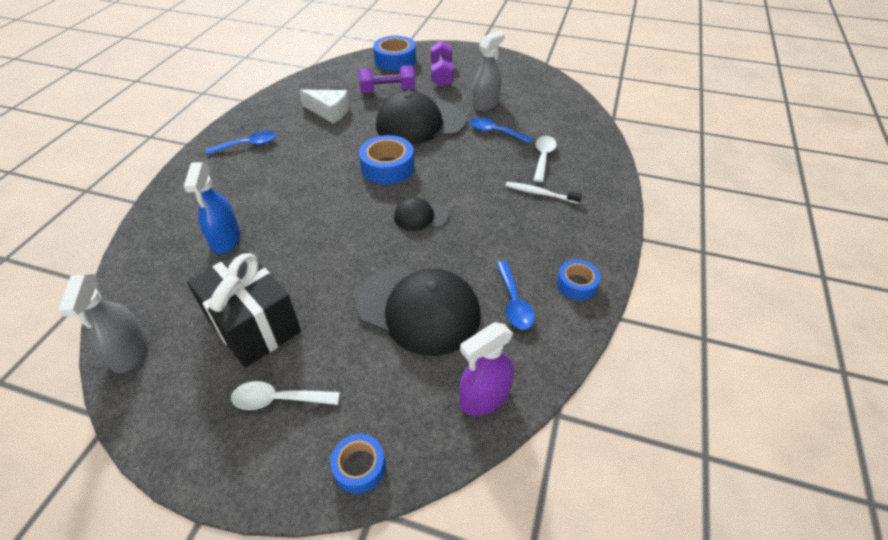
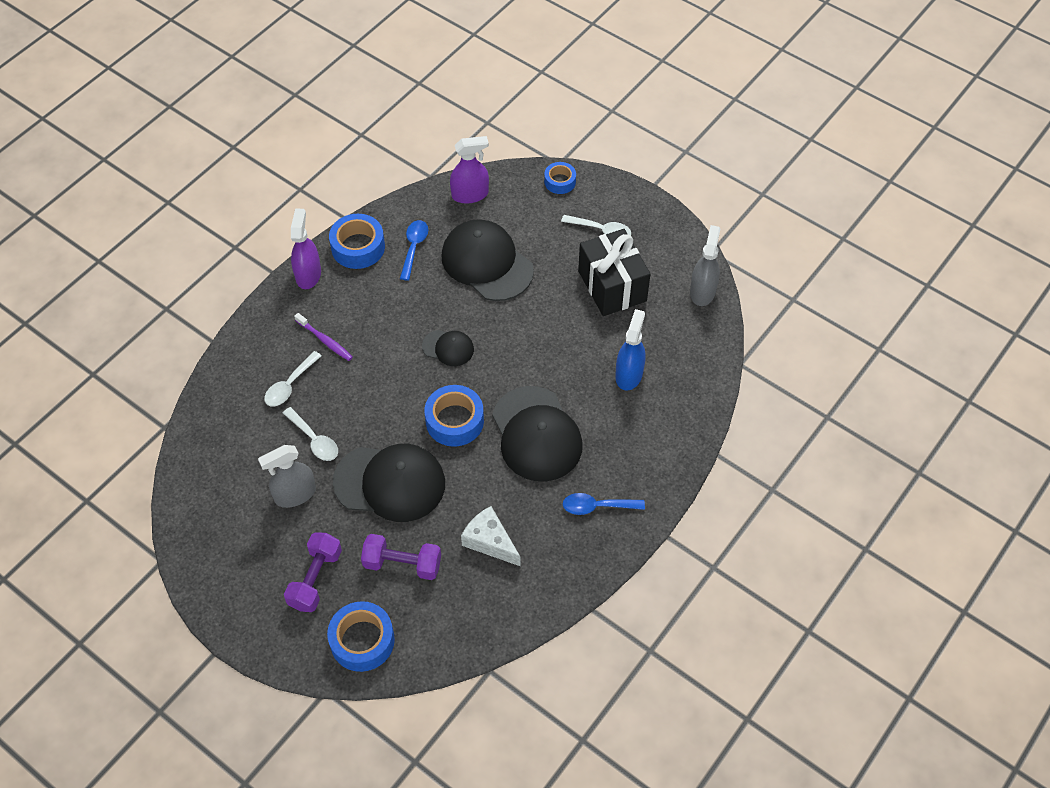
camera: 160 degrees left, 10 degrees up
(311, 175) = (536, 434): none -> black cap
(495, 132) = (314, 440): blue spoon -> white spoon
(540, 193) = (325, 340): white toothbrush -> purple toothbrush
(576, 284) = (358, 247): blue tape -> blue tape, size x1.64
(604, 242) = (308, 274): none -> purple spray bottle

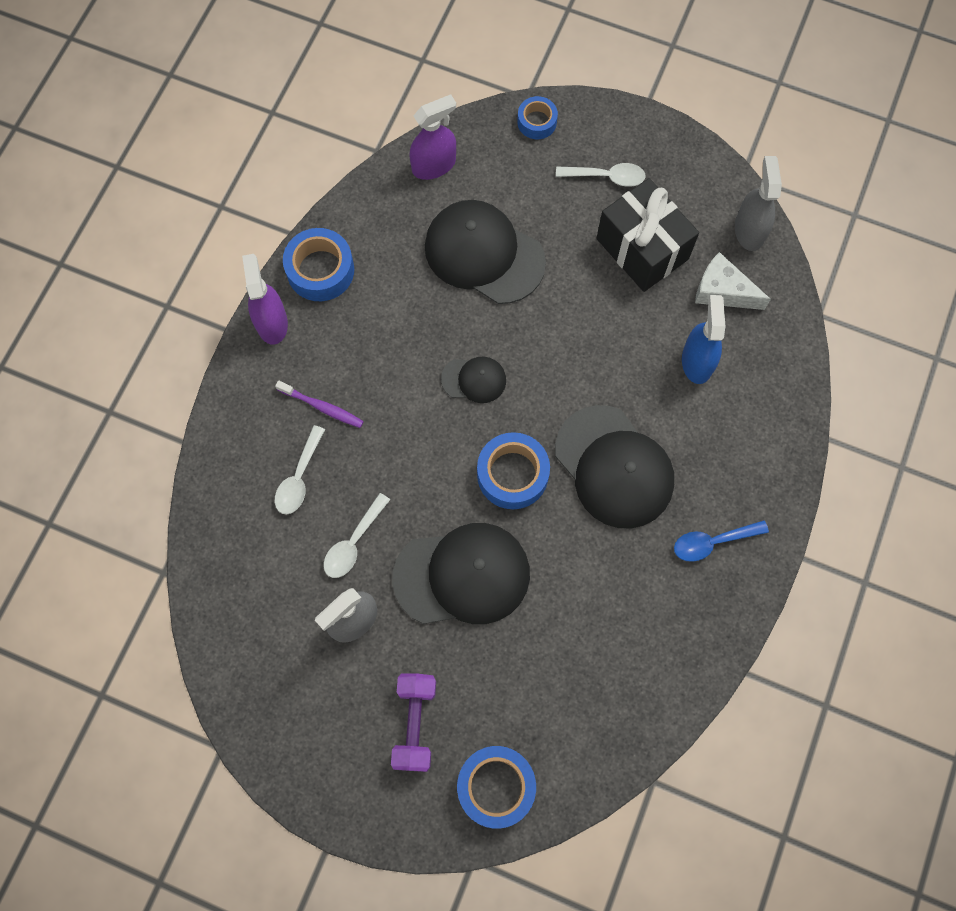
camera: 15 degrees left, 15 degrees up
(314, 440) = (353, 543): white spoon -> white spoon turned 90 degrees clockwise
(402, 564) = (511, 676): purple dumbbell -> none
(414, 247) = (389, 254): blue spoon -> none
(490, 541) = (603, 620): white cheese -> white cheese (722, 291)

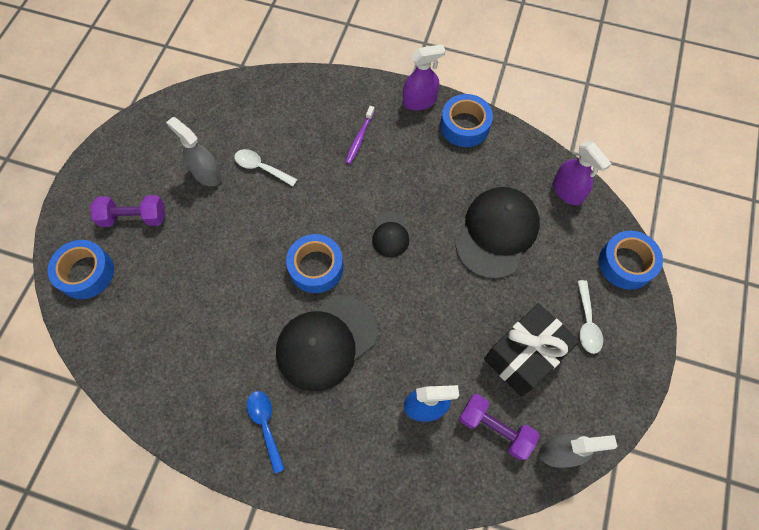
camera: 85 degrees right, 5 degrees down
(299, 478) = (306, 130): white spoon -> none
(462, 575) = (238, 239): black cap -> none
(537, 122) = (626, 264): blue tape -> blue tape, size x1.64
(722, 291) = (495, 428): white cheese -> purple dumbbell

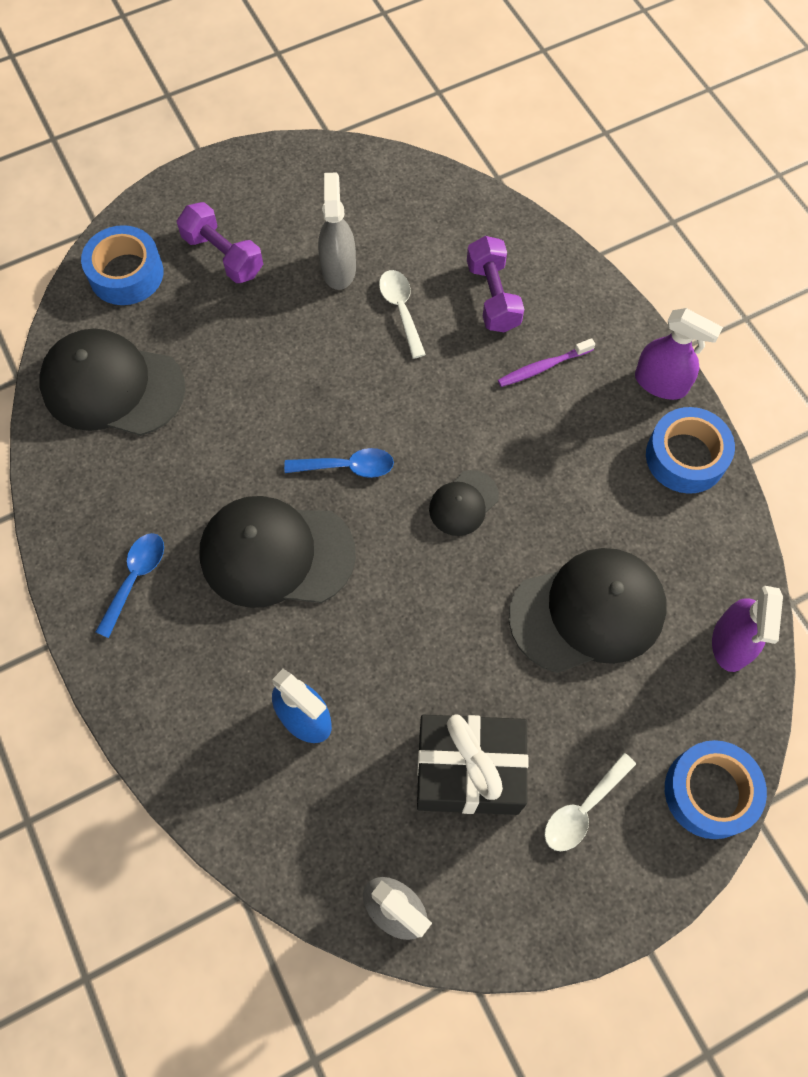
camera: 45 degrees right, 0 degrees up
(143, 339) = (112, 386): none -> black cap
(316, 267) = (347, 467): blue tape -> blue spoon
(495, 428) = (353, 813): purple dumbbell -> purple dumbbell (493, 296)

